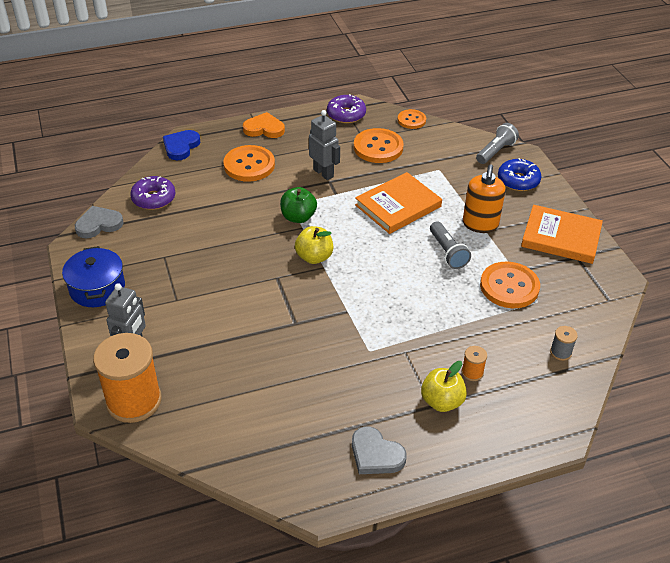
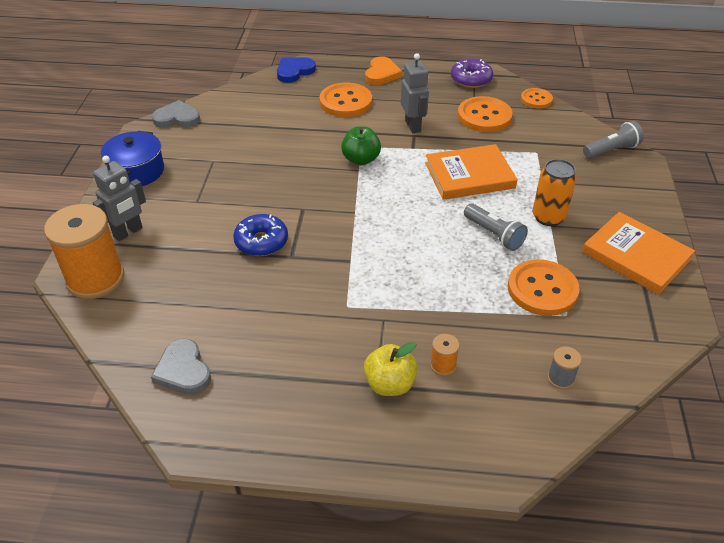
camera: 25 degrees right, 0 degrees up
(154, 198) = (239, 109): purple donut -> none
(264, 128) = (382, 74): orange heart -> orange heart turned 75 degrees clockwise
(314, 257) = (351, 200): yellow apple -> none
(376, 454) = (283, 413): grey heart -> grey heart (183, 370)
(447, 252) = (494, 235): grey flashlight -> grey flashlight turned 45 degrees counterclockwise
(480, 224) = (548, 217): orange soap dispenser -> orange can
(518, 180) = (620, 185): blue donut -> blue donut (261, 242)

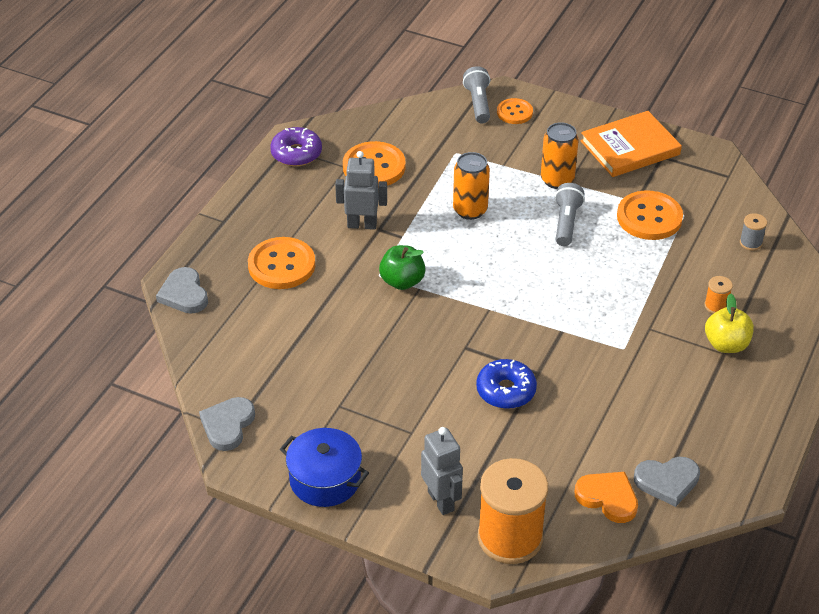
camera: 70 degrees left, 0 degrees up
(294, 71) = (184, 294): blue heart -> grey heart
(382, 74) = (239, 220): orange heart -> orange heart (608, 498)
(469, 175) = (470, 210): orange book -> orange can
(494, 235) = (566, 223): grey flashlight -> grey flashlight turned 60 degrees counterclockwise
(536, 99) = (364, 120): orange button -> orange button (514, 112)

